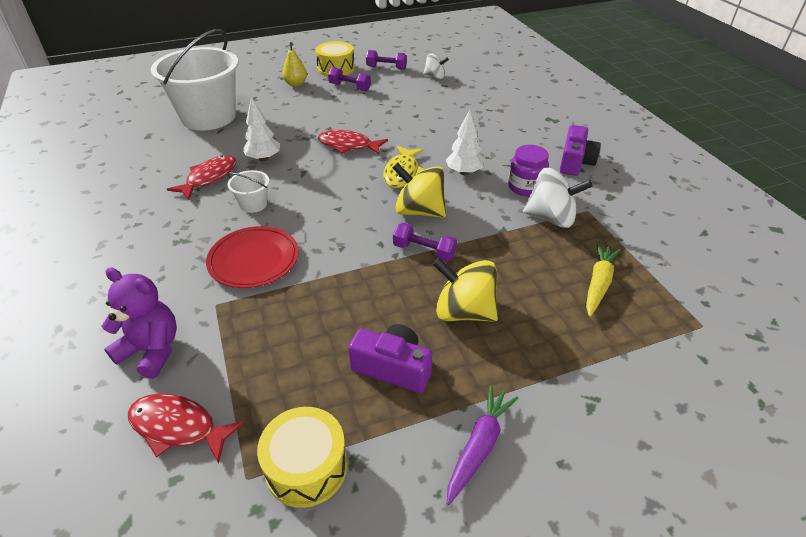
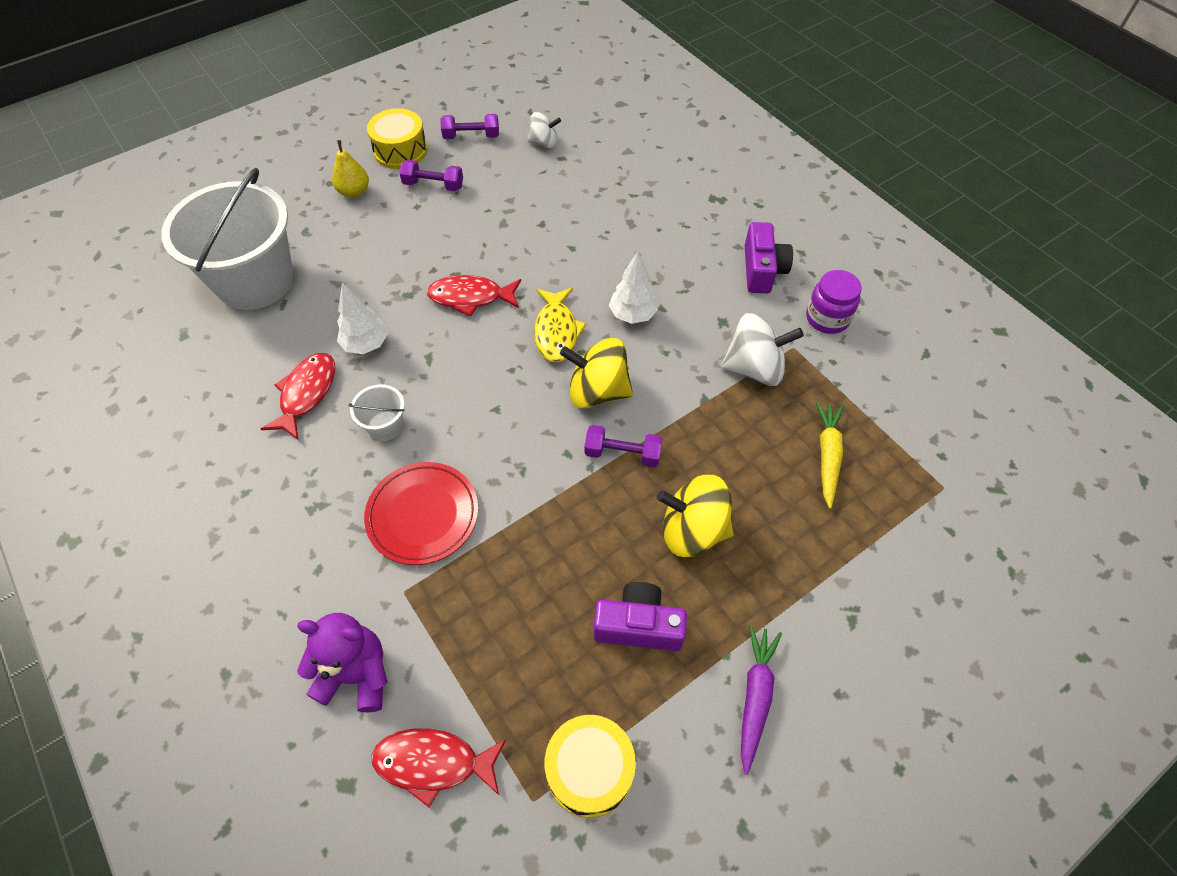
camera: 15 degrees left, 15 degrees up
(525, 187) = (713, 324): purple jar -> purple jar (827, 318)

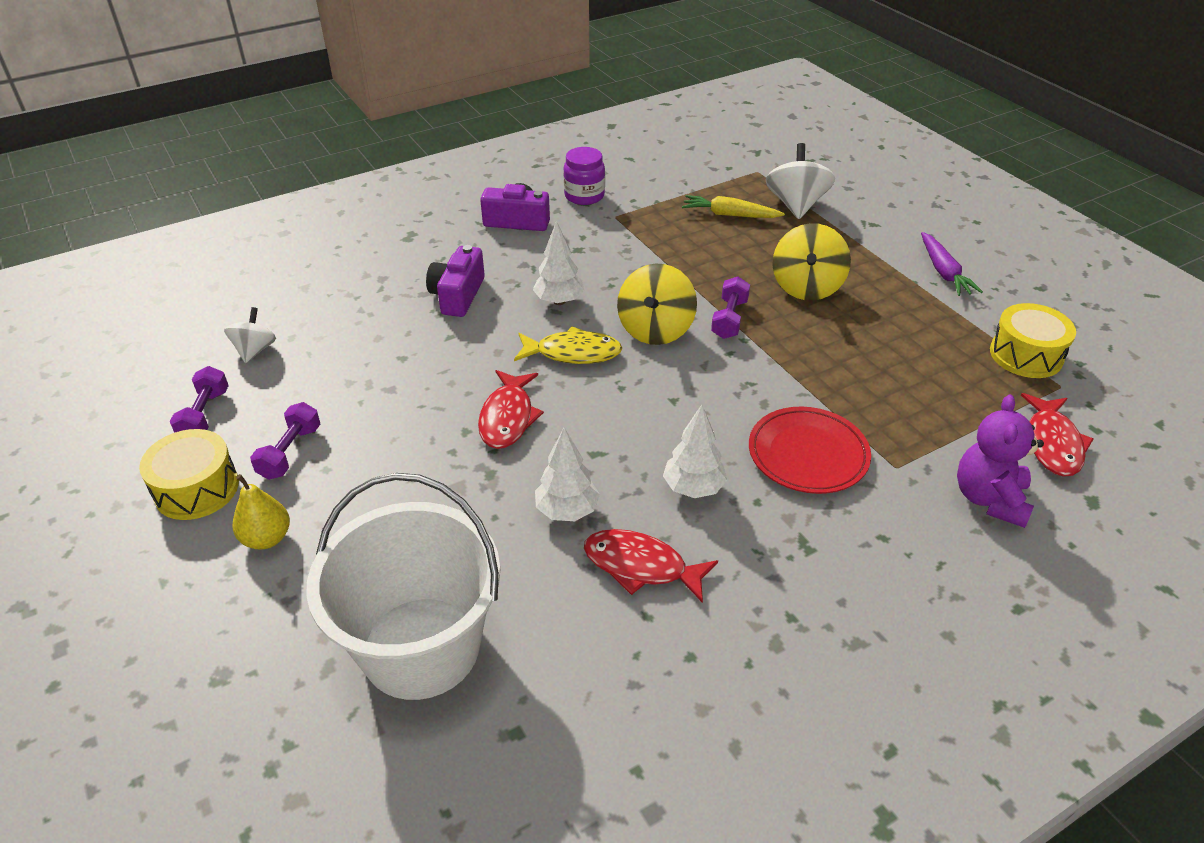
camera: 85 degrees left, 15 degrees down
(385, 426) = (693, 488): white bucket -> white tree
(638, 626) = (899, 322): purple camera -> purple camera (458, 295)
(754, 368) = (636, 238): white spinning top -> white spinning top (796, 205)
(755, 697) = (943, 272): purple carrot -> purple carrot turned 120 degrees counterclockwise

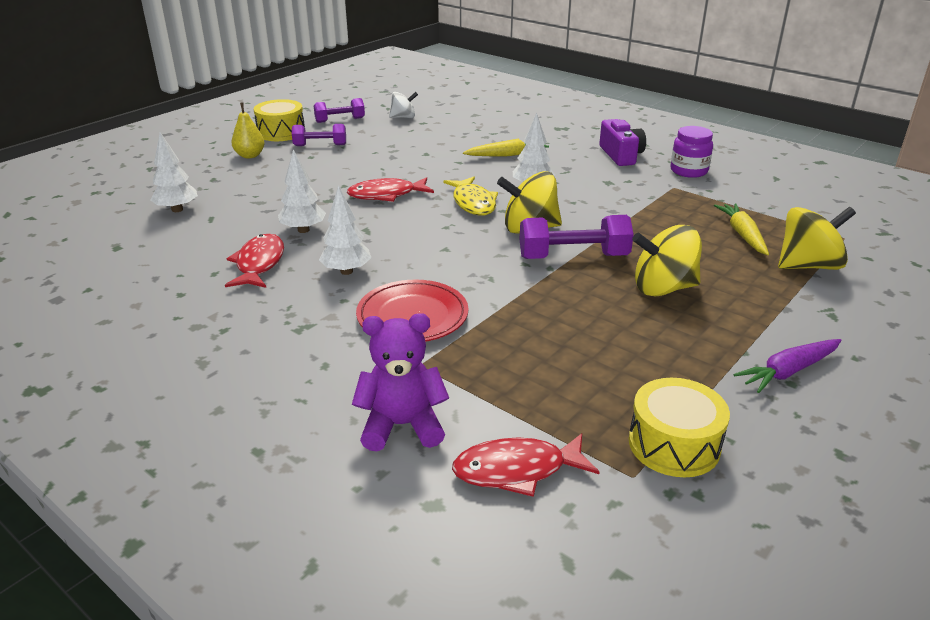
camera: 70 degrees right, 10 degrees down
(421, 647) = (177, 209): white bucket -> white tree
(458, 295) = (507, 155): purple camera -> yellow carrot
(729, 319) = (573, 257): purple dumbbell -> purple dumbbell, size x1.56
(796, 205) = (808, 266): white spinning top -> yellow spinning top

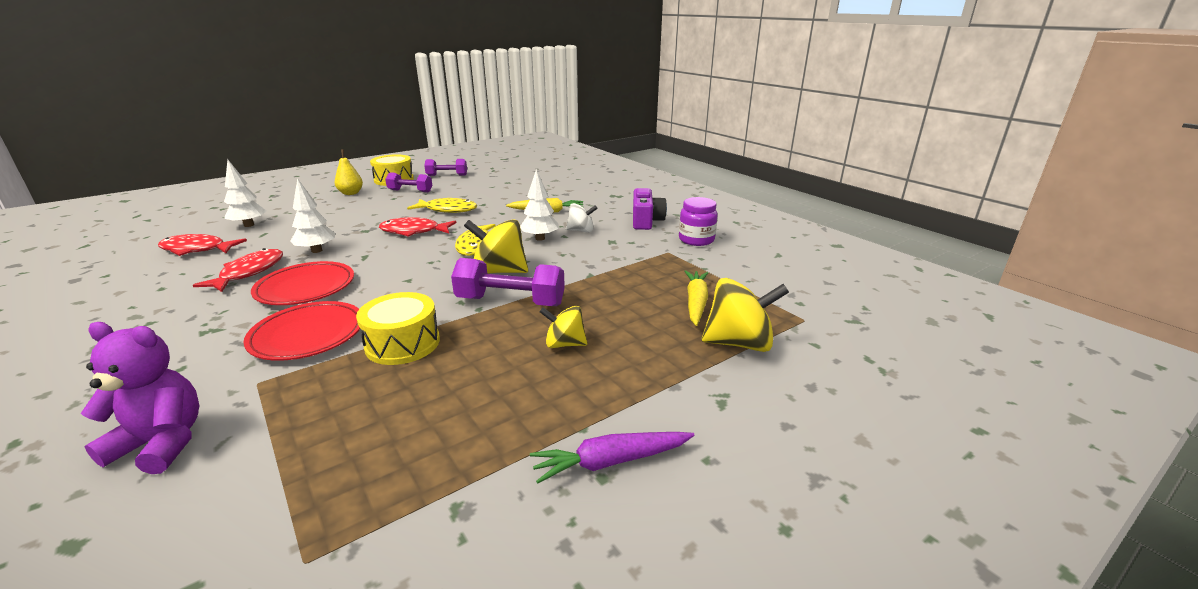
camera: 15 degrees right, 5 degrees down
(346, 271) = (306, 288): white tree -> red plate
(394, 165) = (448, 210): none -> yellow fish
(403, 117) = (497, 177): white spinning top -> white spinning top (581, 231)
(517, 470) = (198, 522): red fish -> red fish (197, 249)
(663, 288) = (564, 344): yellow spinning top -> yellow spinning top, size x0.60
(674, 444) = (392, 529): yellow drum -> yellow drum (402, 343)

